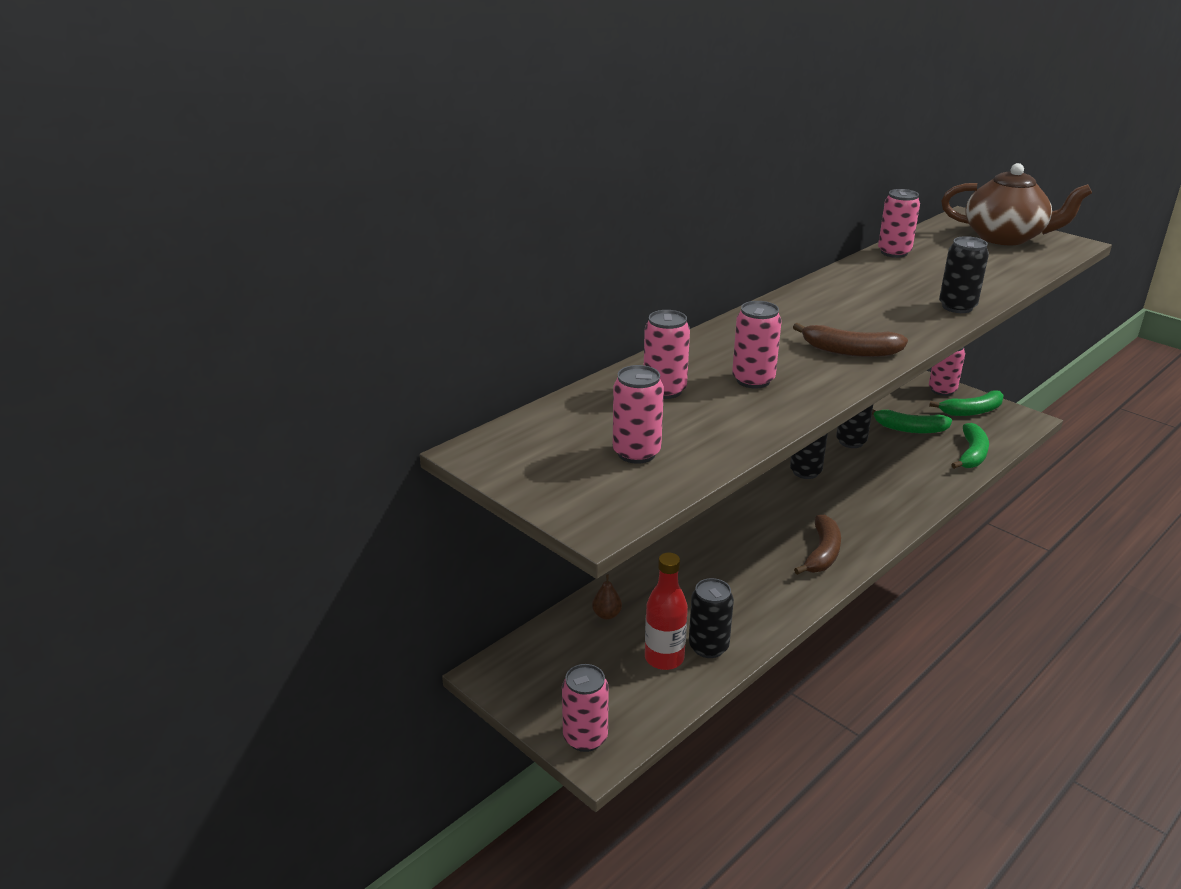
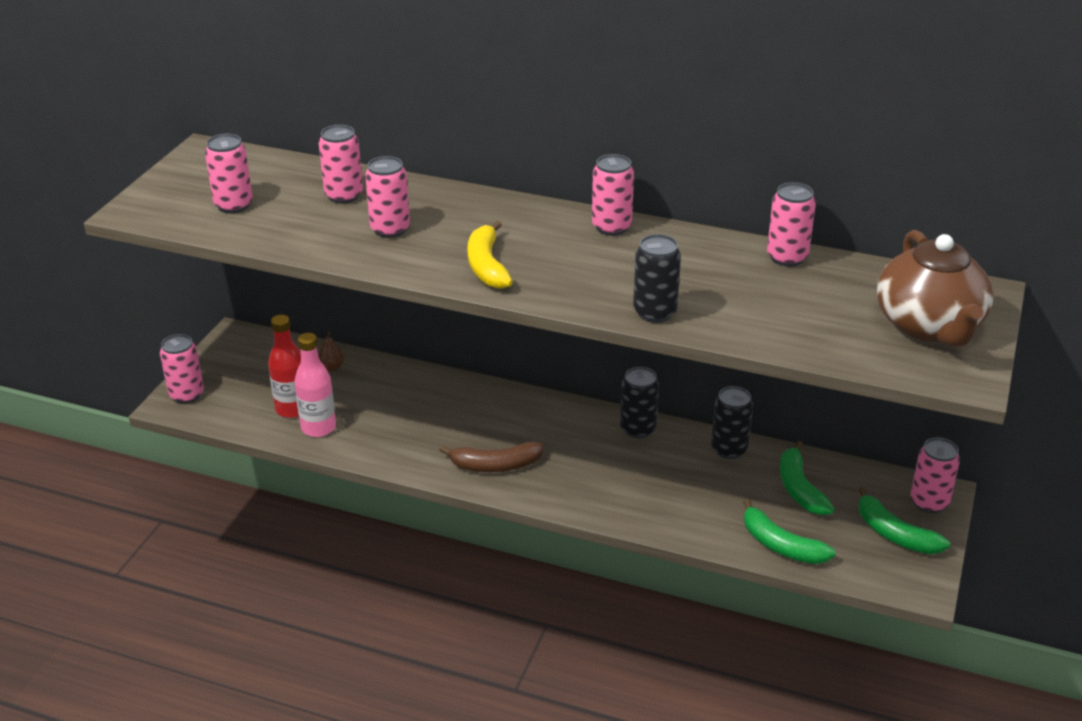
camera: 65 degrees right, 5 degrees up
(708, 647) = (318, 428): black can -> pink bottle
(811, 294) = (611, 227): none -> pink can
(850, 351) = (486, 266): brown banana -> yellow banana
(971, 454) = (780, 545): green banana -> green banana turned 45 degrees clockwise

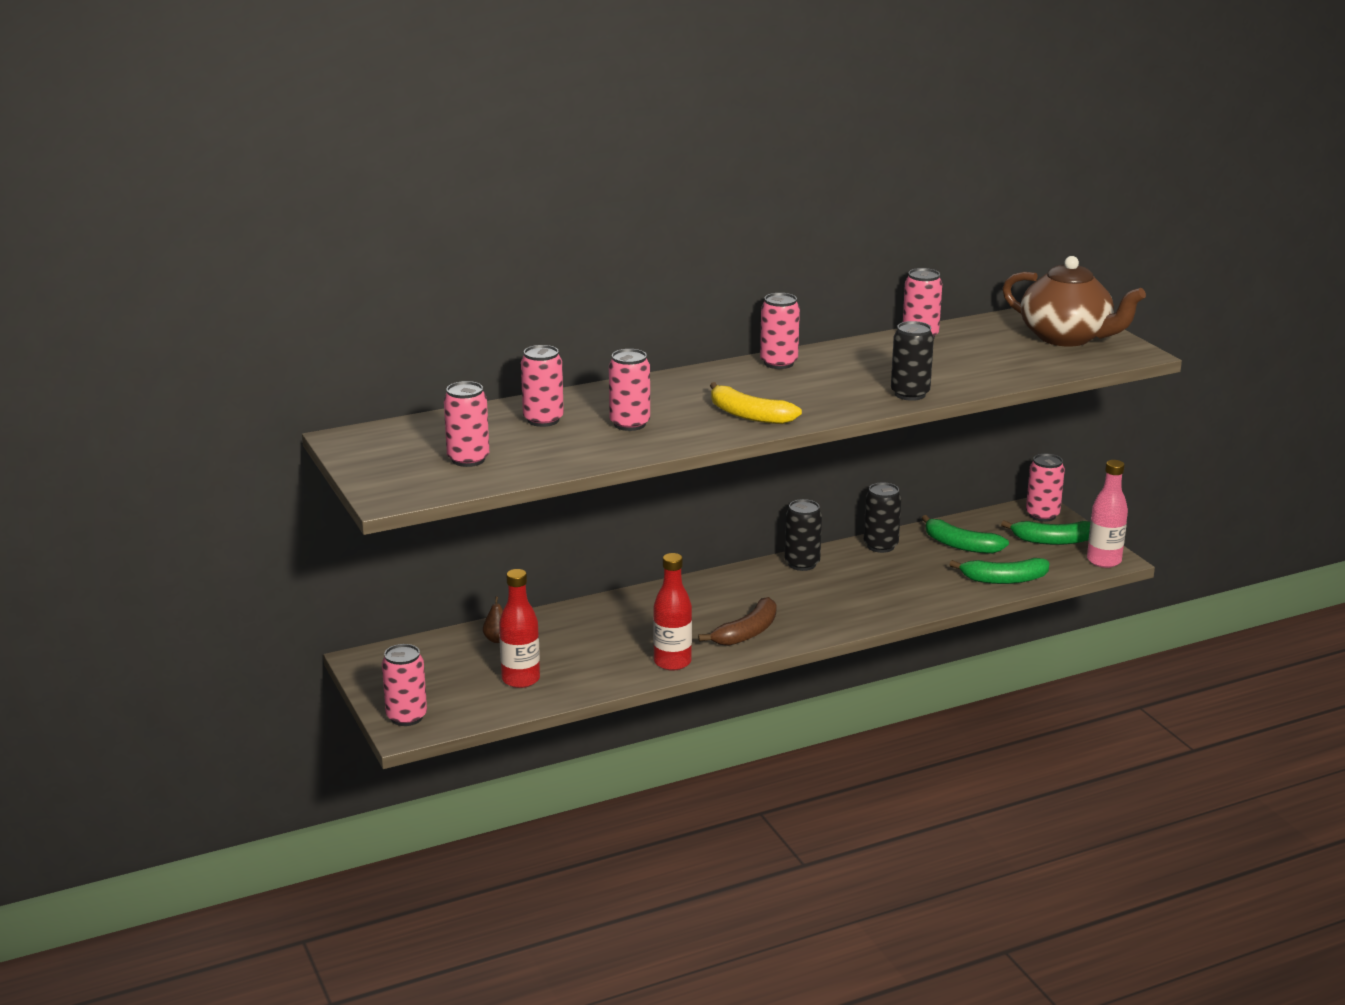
camera: 45 degrees left, 10 degrees down
(318, 428) = (568, 679): pink bottle -> pink bottle (1104, 561)
(404, 457) = (672, 662): none -> red bottle

